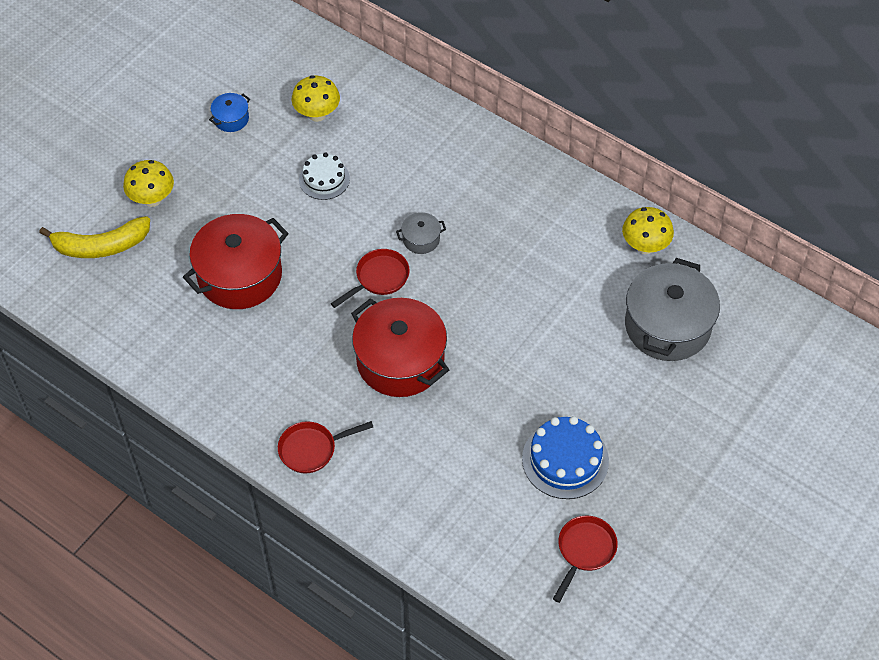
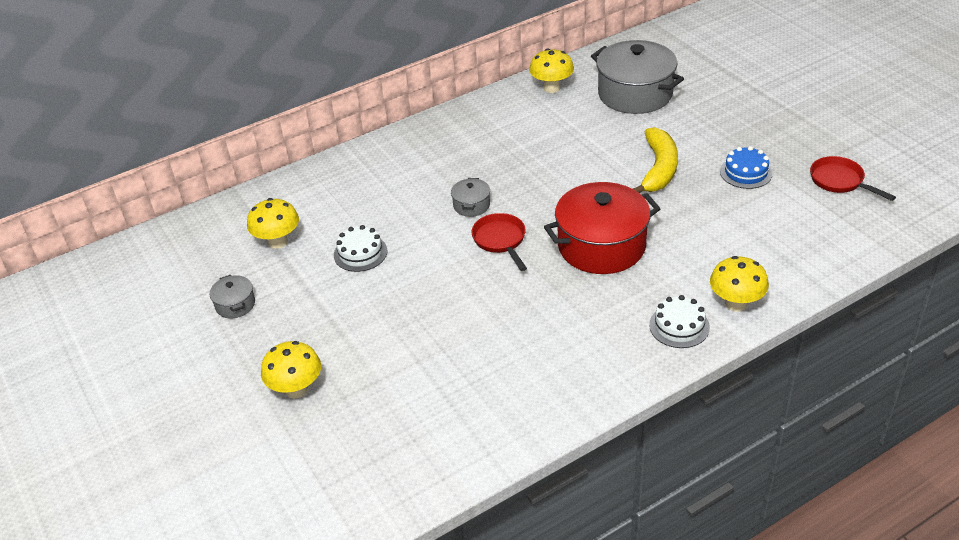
camera: 65 degrees left, 15 degrees down
(101, 246) = (332, 448): yellow banana -> yellow banana (658, 169)
(231, 119) = (235, 305): blue pot -> grey pot
(239, 275) = (441, 338): red pot -> none
(312, 449) = (679, 326): red pan -> white cake
(357, 489) = (736, 304): none -> yellow mushroom
(565, 460) = (746, 172): blue cake -> blue cake, size x0.66

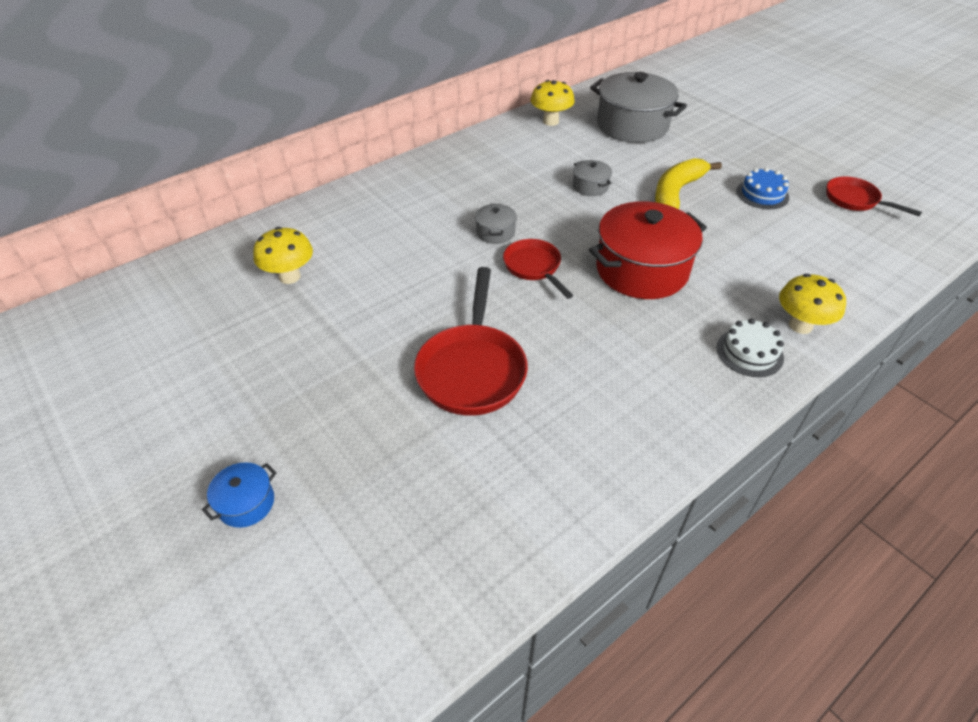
camera: 10 degrees left, 5 degrees up
(227, 426) = (246, 503): none -> blue pot
(235, 305) = (246, 349): grey pot -> grey pot (590, 186)
(296, 389) = (329, 449): yellow mushroom -> none
(360, 253) = (384, 285): white cake -> none
(426, 330) = (472, 369): none -> red pan
(658, 169) = (676, 193): yellow banana -> yellow banana turned 150 degrees counterclockwise

